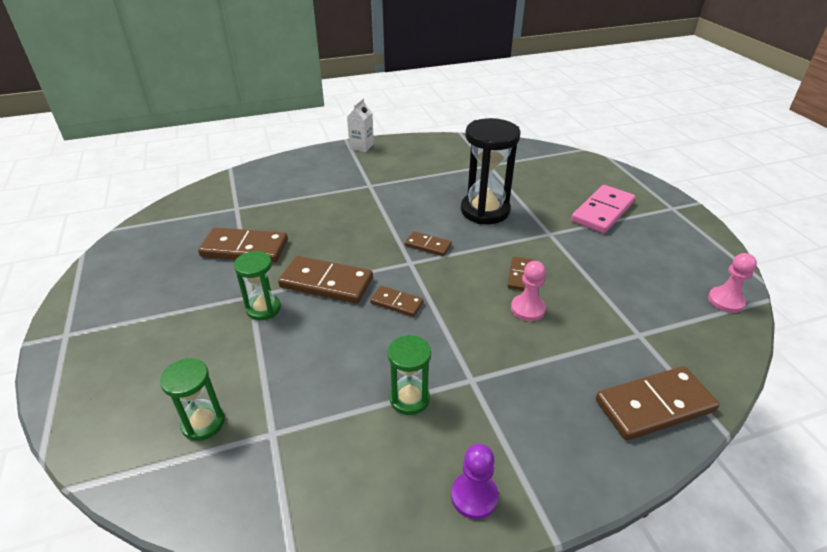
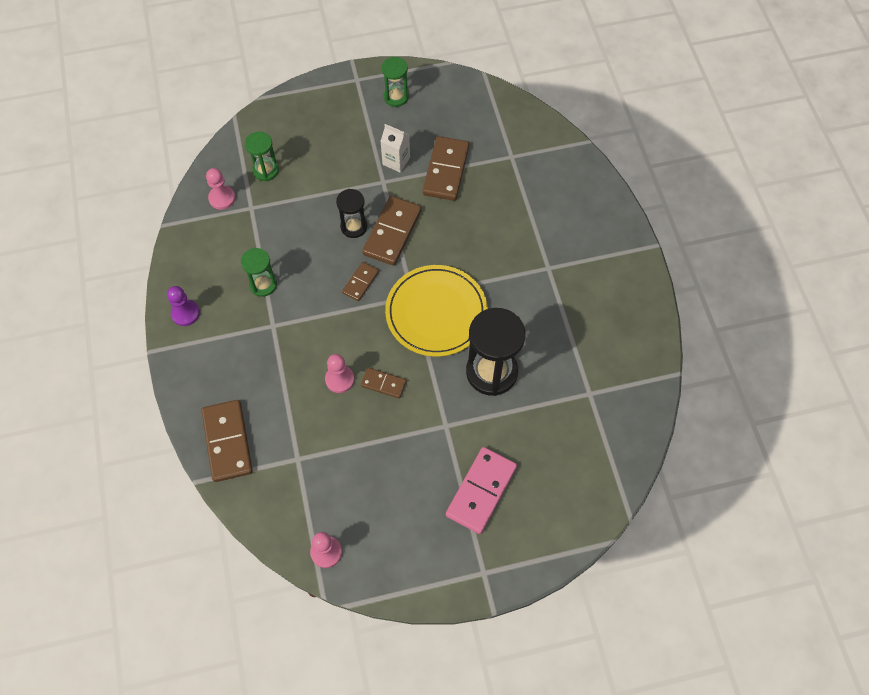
camera: 95 degrees right, 25 degrees up
(248, 478) = (222, 198): none -> pink pawn
(263, 308) = (366, 191): green hourglass -> green hourglass (396, 97)
(316, 315) = (354, 227): none -> black hourglass
(361, 146) = (637, 261): white carton -> white carton (396, 161)
(428, 245) = (436, 313): brown domino -> yellow plate
(602, 211) = (481, 491): pink domino -> pink domino turned 75 degrees clockwise

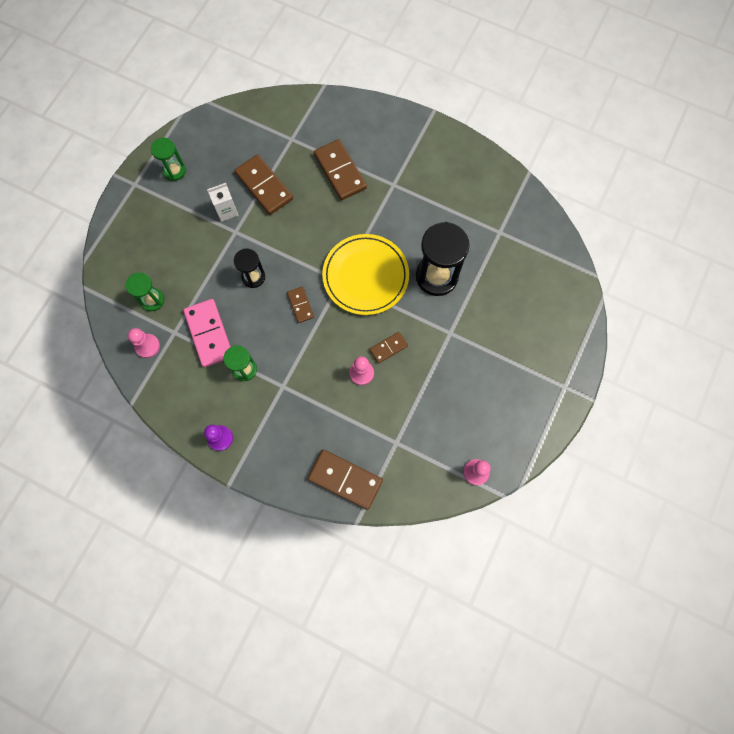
camera: 50 degrees left, 10 degrees up
(392, 232) = (280, 256): brown domino -> brown domino (340, 171)
(481, 491) = (511, 346): pink domino -> pink domino (209, 334)

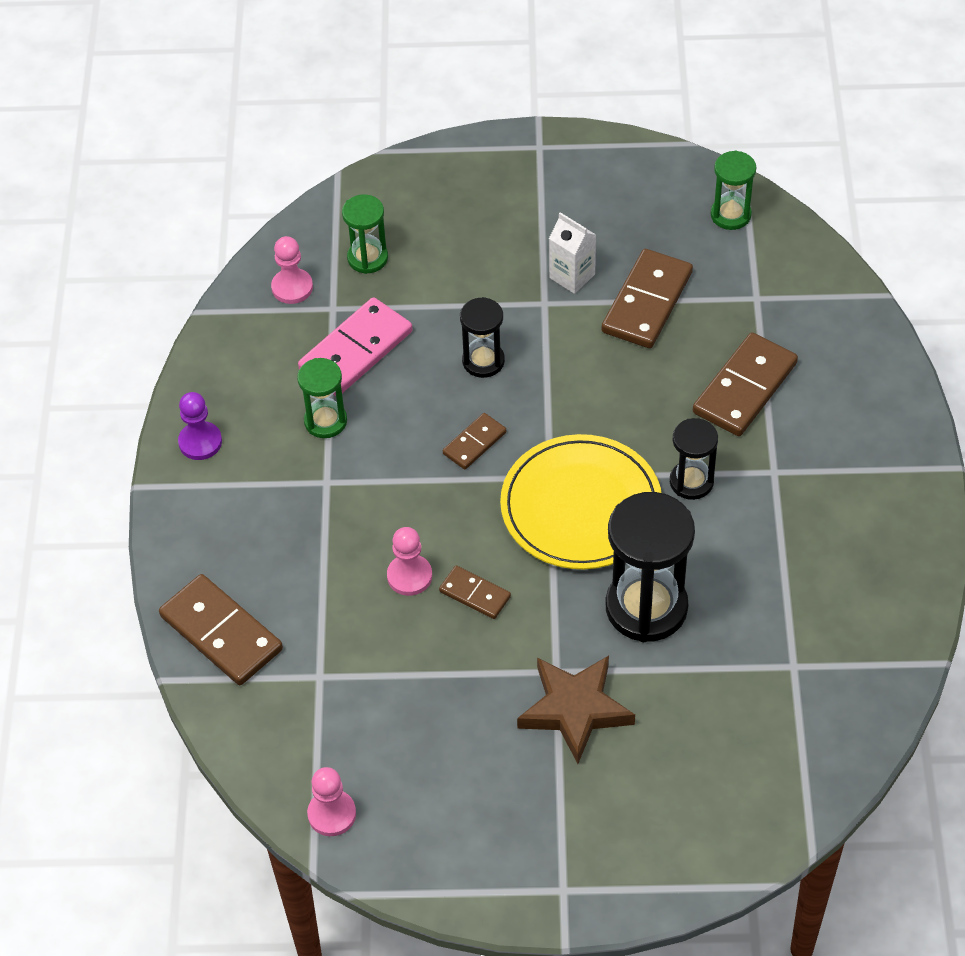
camera: 65 degrees right, 20 degrees down
(174, 171) = (594, 182): green hourglass -> green hourglass (730, 215)
(345, 479) = (221, 633): brown domino -> brown domino turned 45 degrees counterclockwise
(379, 221) = (691, 482): none -> black hourglass
(475, 335) = (575, 709): none -> brown star

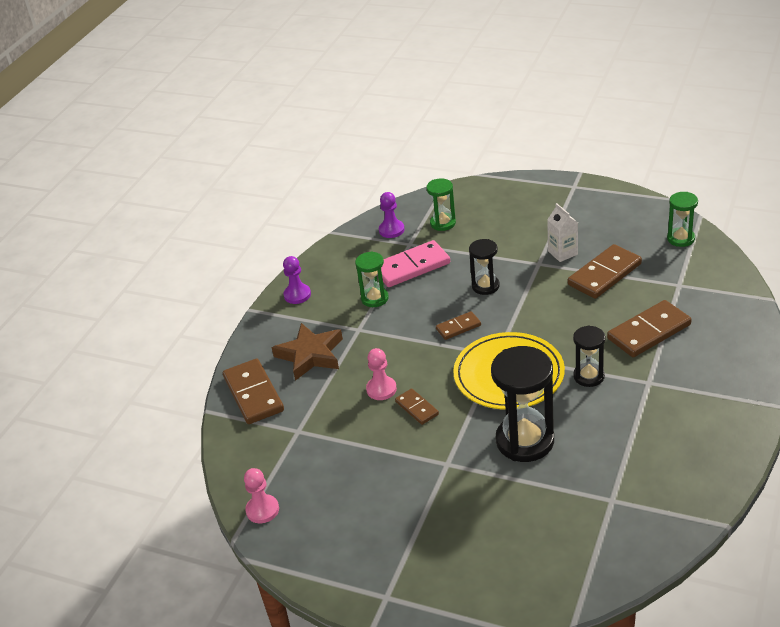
camera: 25 degrees right, 15 degrees down
(292, 287) = (391, 230): pink pawn -> purple pawn
(575, 709) = (448, 489): brown star -> brown star (310, 355)

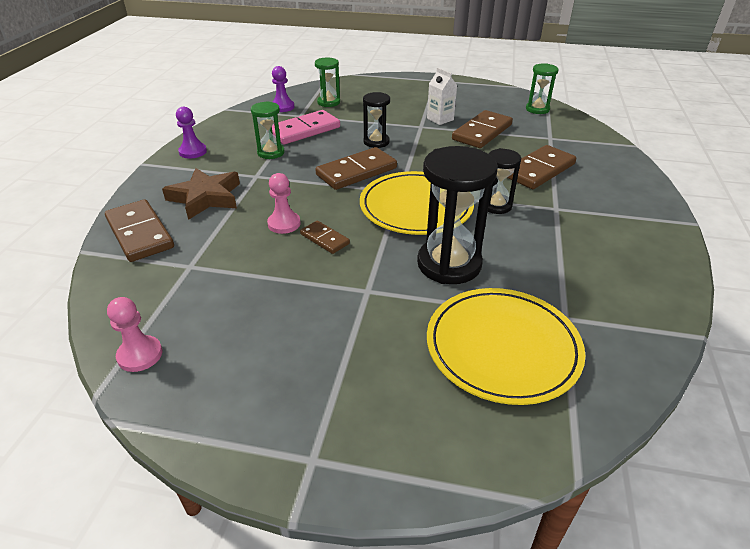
camera: 15 degrees left, 0 degrees up
(458, 327) = (356, 171): brown domino -> brown domino, size x1.83
(548, 523) = (502, 347): none -> yellow plate

